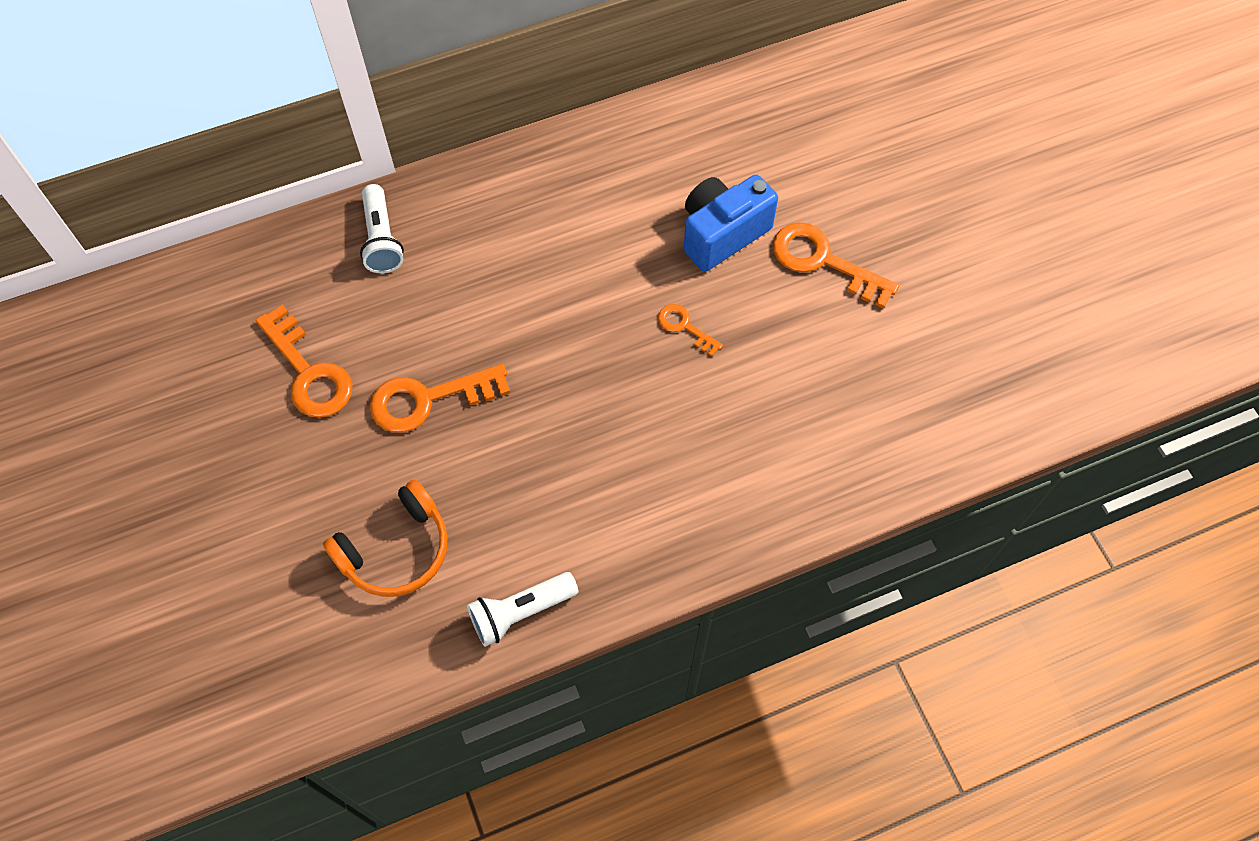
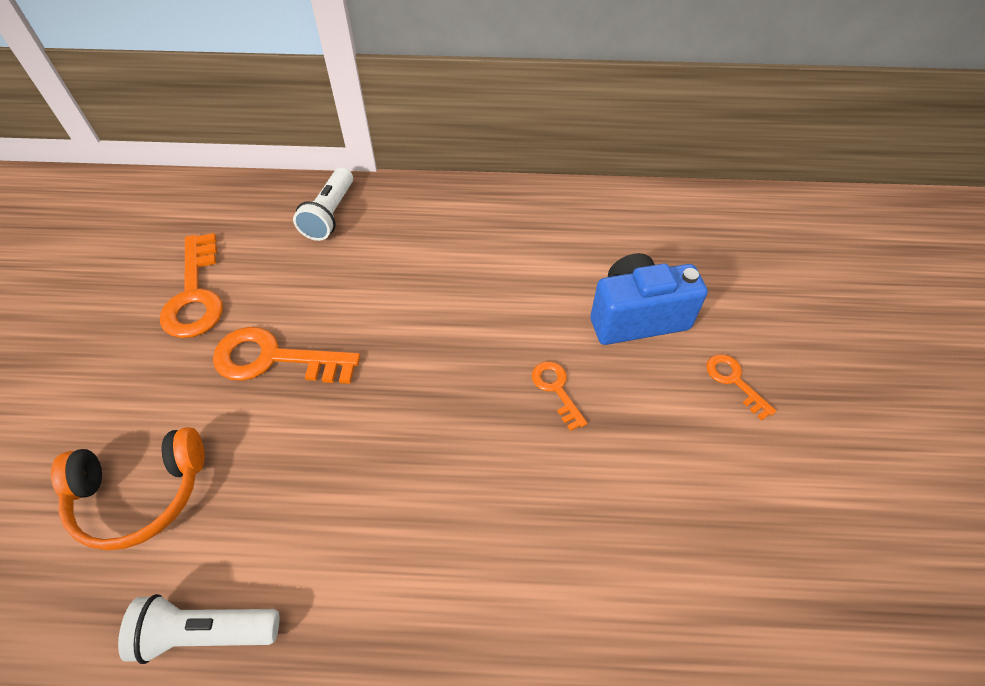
camera: 25 degrees right, 10 degrees down
(823, 261) = (734, 381): orange key -> orange key, size x0.54

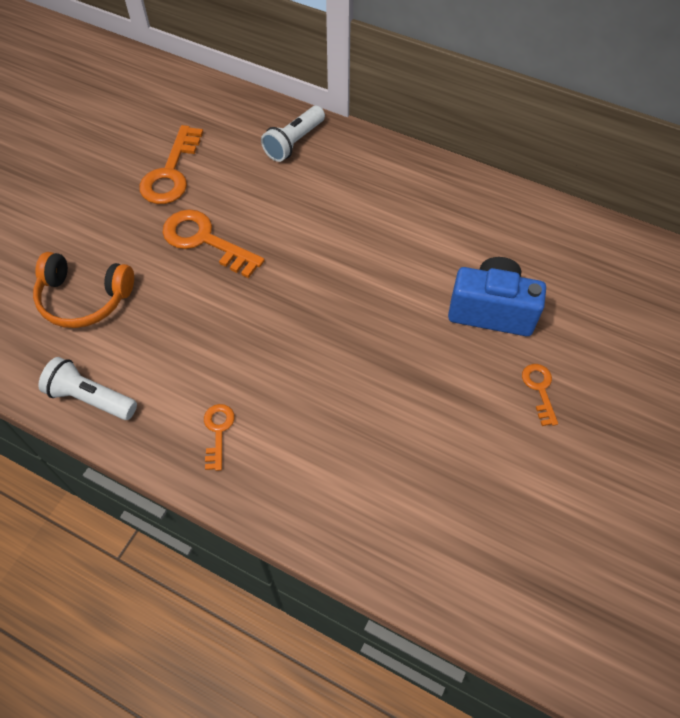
camera: 25 degrees right, 5 degrees up
(556, 390) = (394, 340): orange key -> orange key (218, 431)

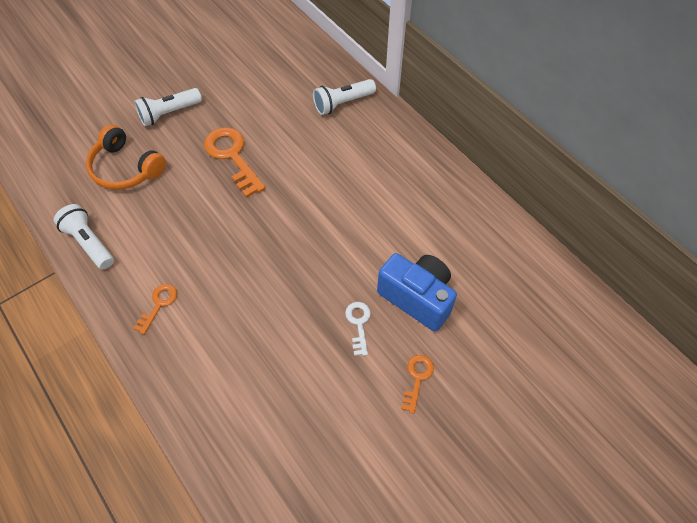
camera: 25 degrees right, 0 degrees up
(99, 220) = (169, 113): none -> white flashlight
(171, 173) = (238, 95): orange key -> none
(449, 361) = (358, 324): none -> white key

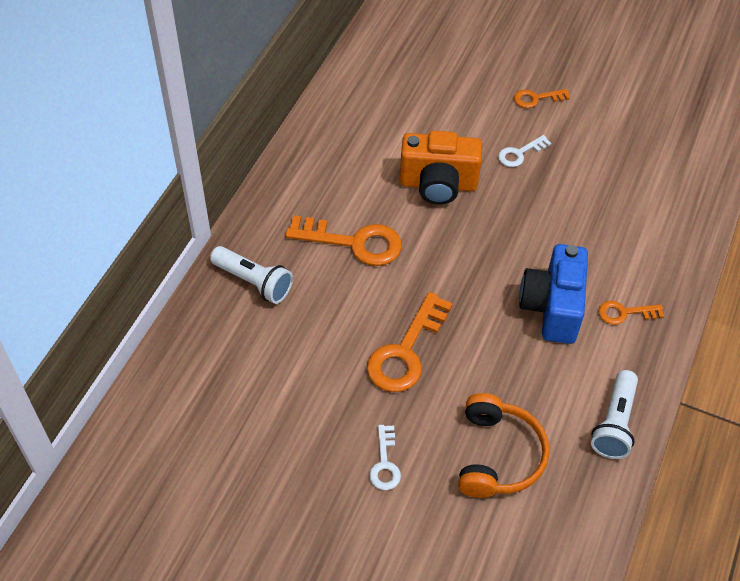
camera: 120 degrees left, 5 degrees down
(169, 113) = (385, 463): white flashlight -> white key
(340, 168) = (353, 242): none -> orange key
(361, 245) = (438, 184): none -> orange camera
(417, 298) = (463, 124): blue camera -> blue camera (552, 308)

